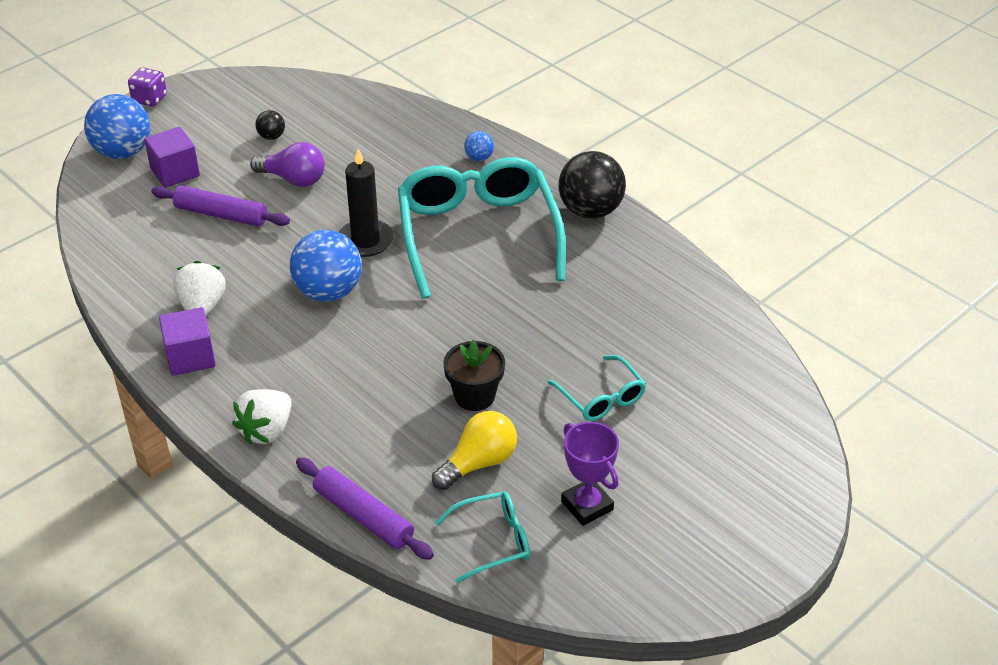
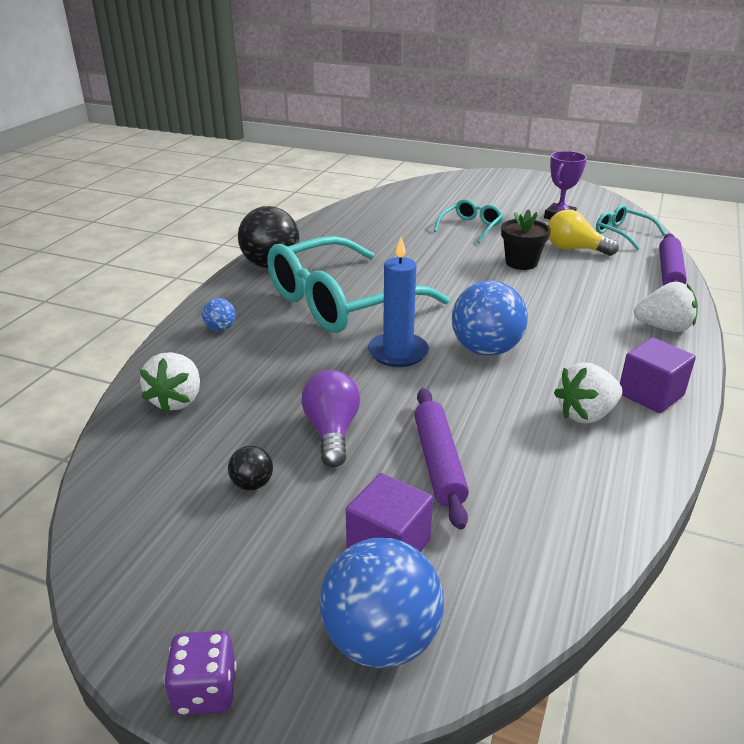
camera: 115 degrees left, 10 degrees down
(365, 241) = (398, 352): black candle -> blue candle
(388, 122) = (177, 400): none -> white strawberry

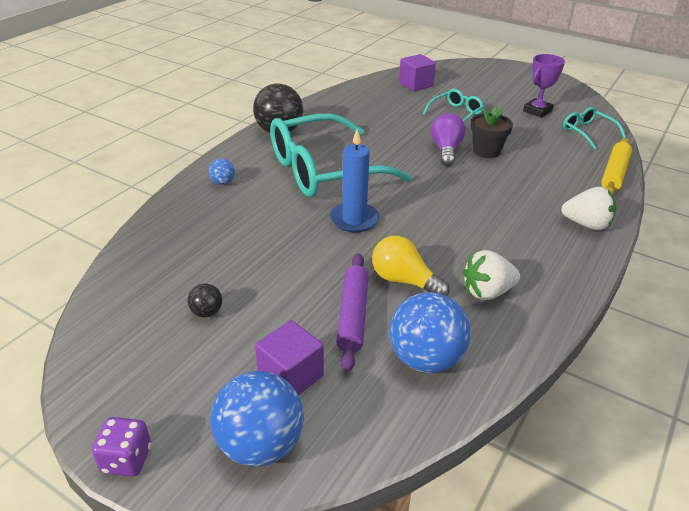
camera: 10 degrees right, 5 degrees up
(177, 400) = (172, 238): white strawberry -> none
(332, 432) = (279, 279): purple light bulb -> purple light bulb (446, 150)
(486, 350) = (426, 226): blue ball -> blue ball (425, 359)
(574, 249) = (538, 143): yellow light bulb -> yellow light bulb (404, 281)
(650, 394) = (549, 282): purple cube -> purple cube (416, 84)
(670, 272) = (614, 173): purple rolling pin -> yellow rolling pin

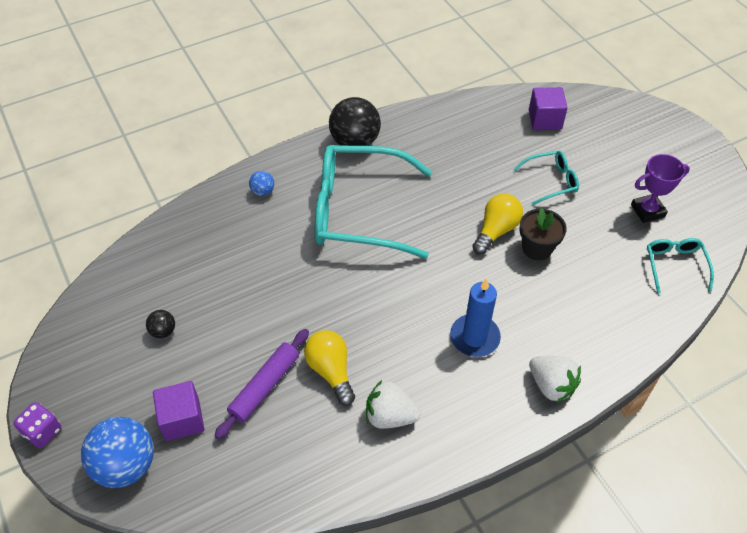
camera: 30 degrees right, 15 degrees up
(354, 219) = (341, 284): blue candle -> blue candle (474, 337)
(425, 359) = (287, 455): blue ball -> none
(446, 150) = (496, 231): purple light bulb -> yellow light bulb
(614, 173) = (646, 335): yellow rolling pin -> none

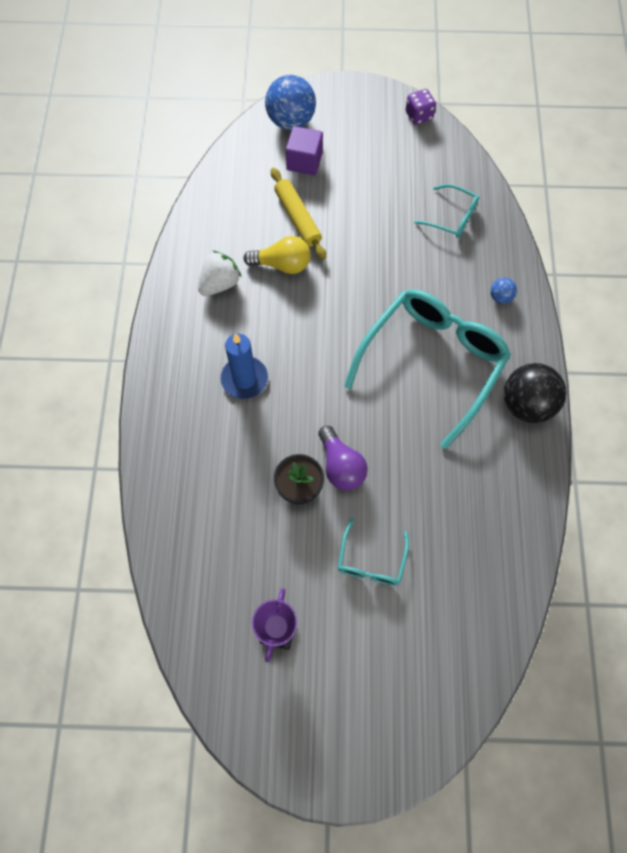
camera: 120 degrees right, 15 degrees up
(43, 432) = (347, 86): purple dice -> purple dice (419, 115)
(163, 331) = (388, 175): black ball -> none
(264, 386) = (298, 218): purple rolling pin -> yellow rolling pin
(496, 231) = (341, 466): yellow light bulb -> purple light bulb
(545, 119) = (462, 619): purple cube -> none
(551, 385) = (166, 408): white strawberry -> none
(675, 266) = (202, 603): turquoise glasses -> turquoise glasses (452, 217)

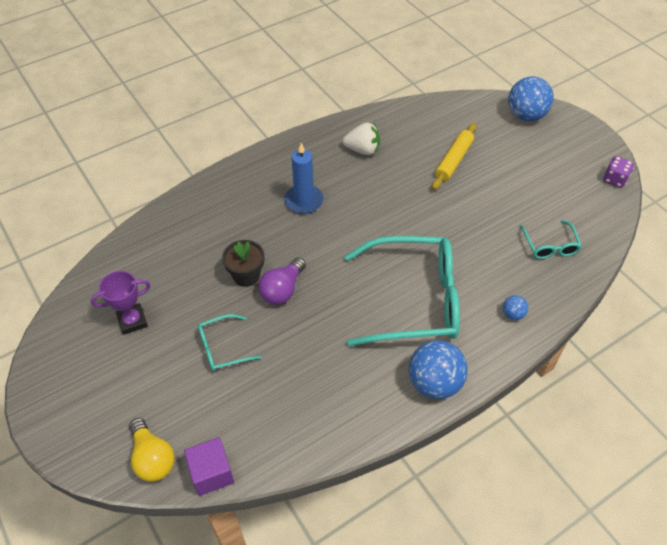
camera: 55 degrees right, 15 degrees down
(282, 264) = (409, 172): yellow light bulb -> yellow light bulb (152, 458)
(304, 161) = (502, 139): purple cube -> purple cube (211, 473)
(526, 404) = (434, 383): black ball -> blue ball

